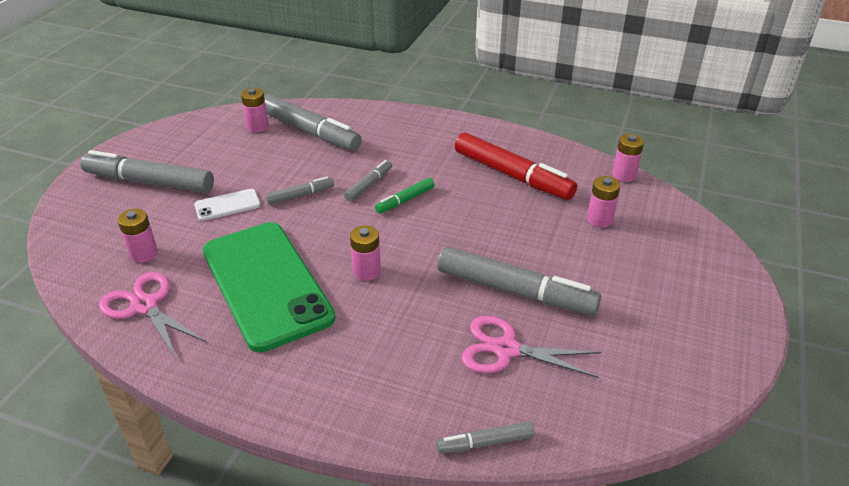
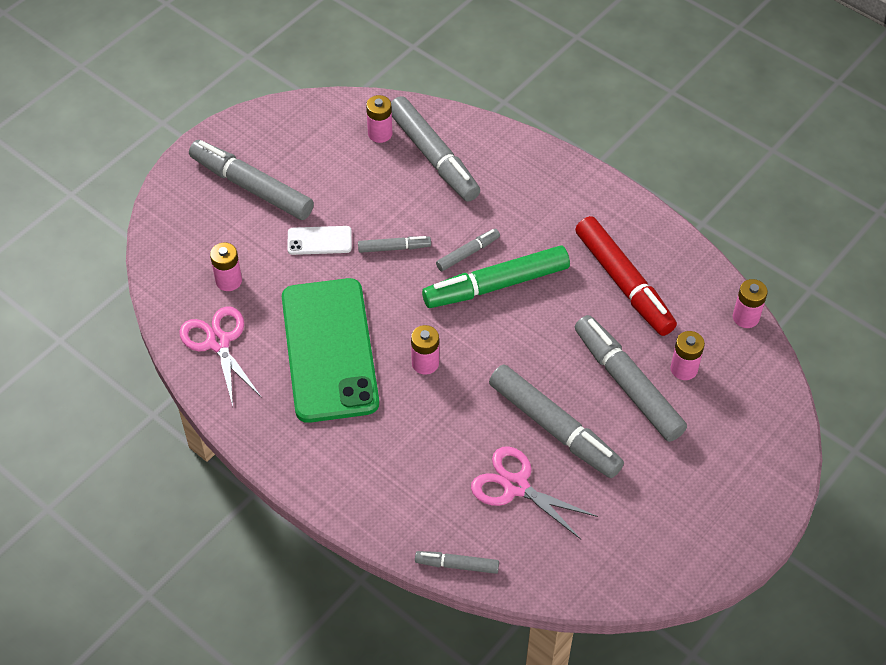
camera: 20 degrees right, 15 degrees up
(405, 200) = (497, 285): green marker -> green marker, size x2.04
(560, 242) = (628, 385): none -> grey marker

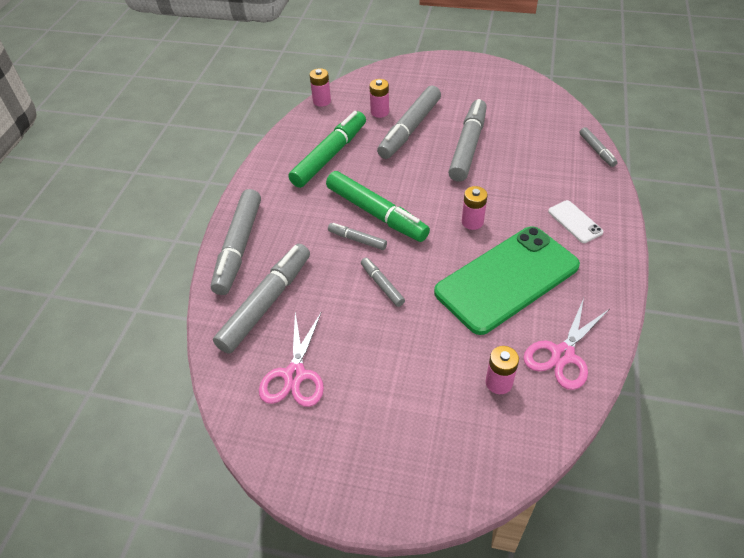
camera: 115 degrees left, 5 degrees down
(252, 187) = (382, 425): grey marker -> grey marker (239, 246)
(319, 241) = (409, 338): white phone -> white phone (575, 222)
(380, 134) = (257, 354): pink battery -> none
(516, 486) = (522, 147): pink scissors -> pink scissors (294, 375)
(623, 282) = (329, 156): red marker -> green marker

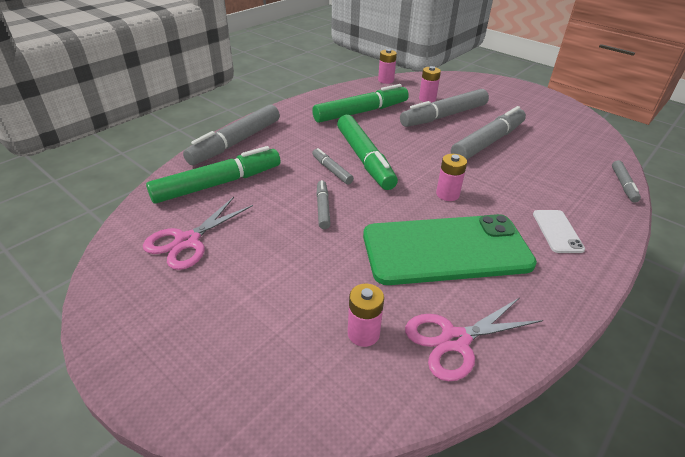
camera: 25 degrees right, 10 degrees down
(266, 303) = (217, 184): grey marker -> green marker

